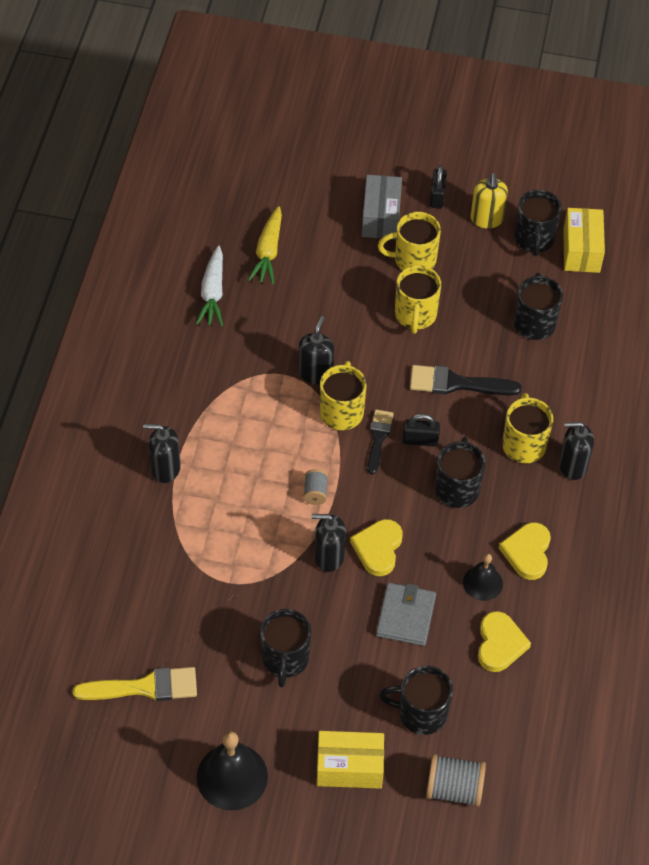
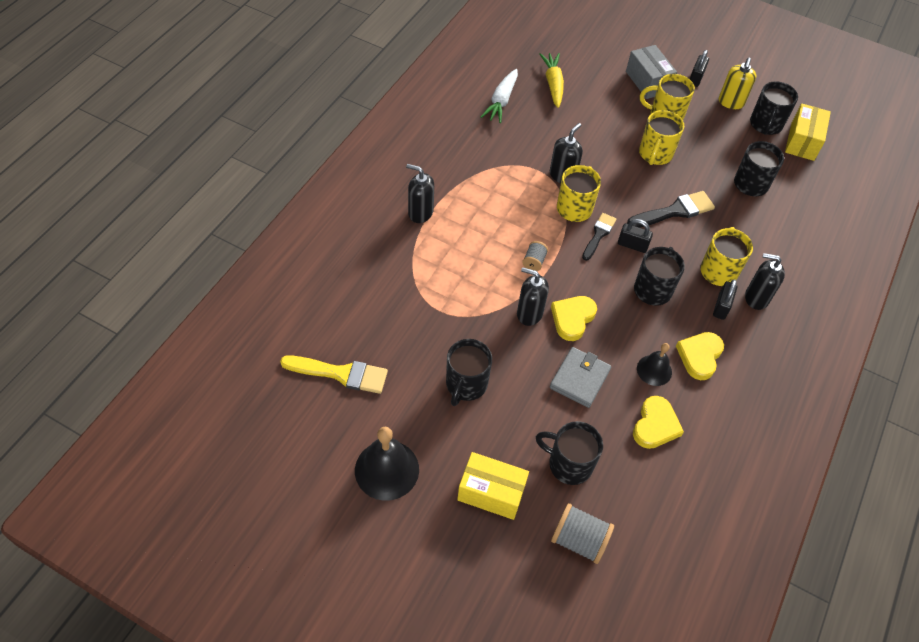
camera: 15 degrees right, 0 degrees up
(268, 252) = (553, 84): yellow carrot -> yellow carrot turned 150 degrees clockwise
(381, 217) = (647, 82): grey box -> grey box turned 45 degrees counterclockwise
(456, 383) = (674, 211): black brush -> black brush turned 135 degrees clockwise
(537, 487) = (721, 307): none -> black padlock

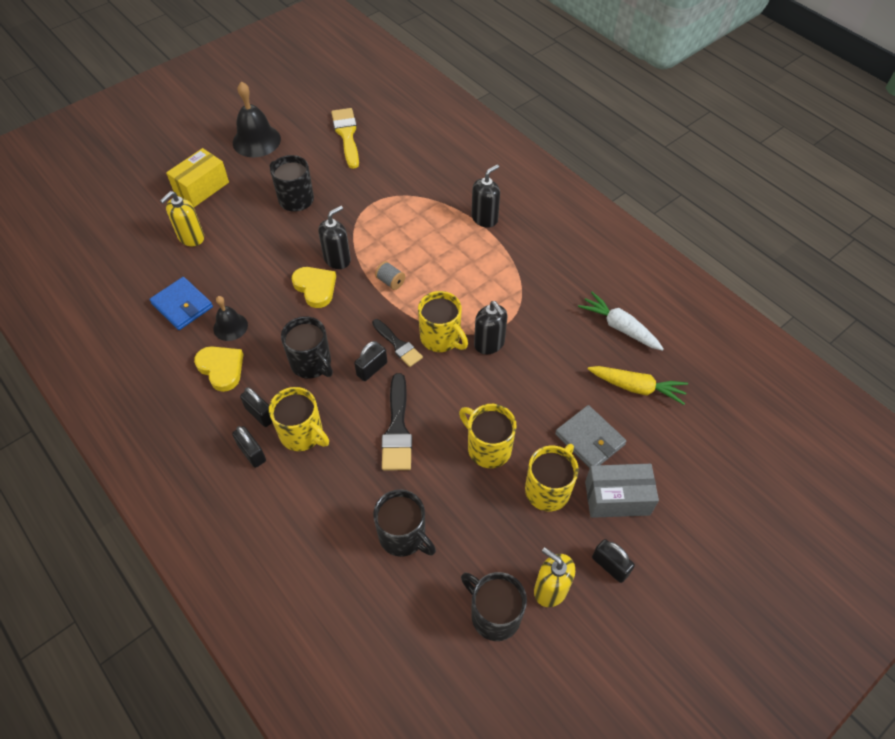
camera: 115 degrees right, 0 degrees up
(341, 374) = (346, 135): yellow brush -> yellow brush turned 135 degrees clockwise
(568, 464) = (191, 237): black mug -> yellow soap dispenser
(579, 379) = (256, 271): grey wallet -> grey wallet (589, 439)
(579, 540) = (134, 223): grey spool -> none
(655, 425) = (182, 305): yellow heart -> blue wallet
(756, 298) = (252, 453): black soap dispenser -> black padlock
(802, 141) = (447, 650): yellow box -> none

